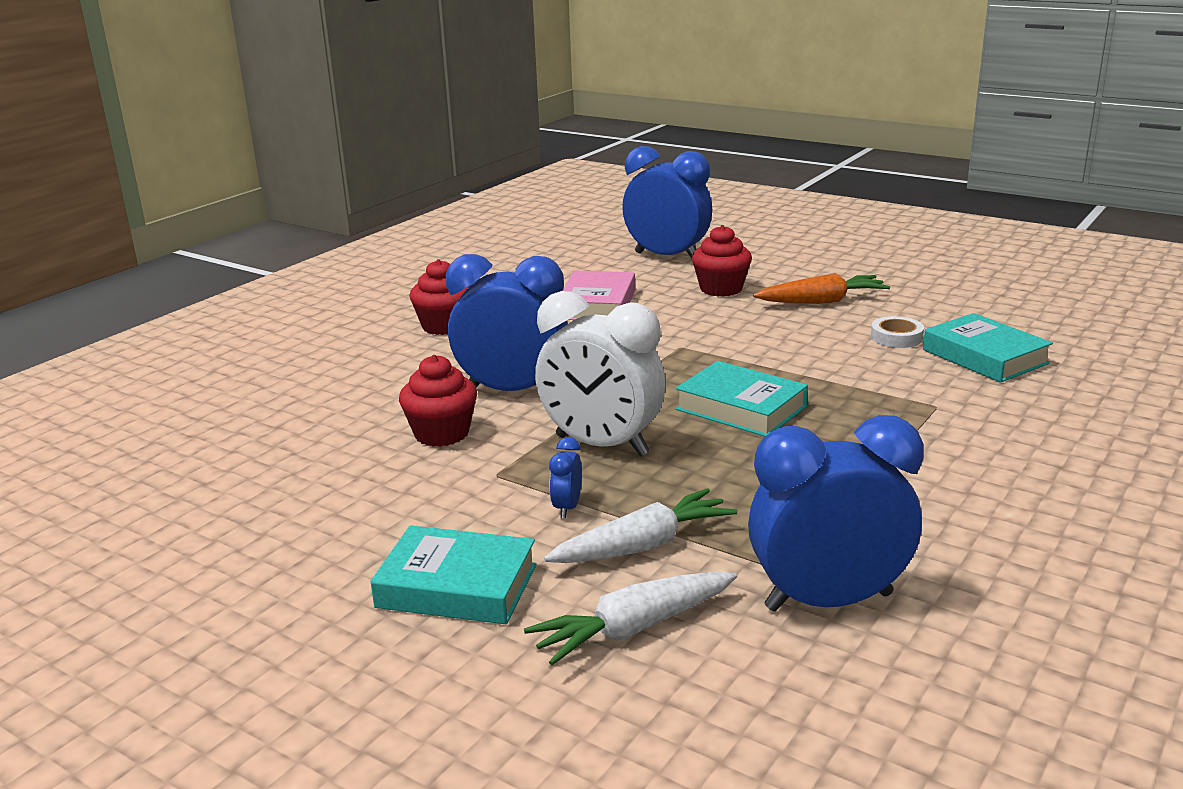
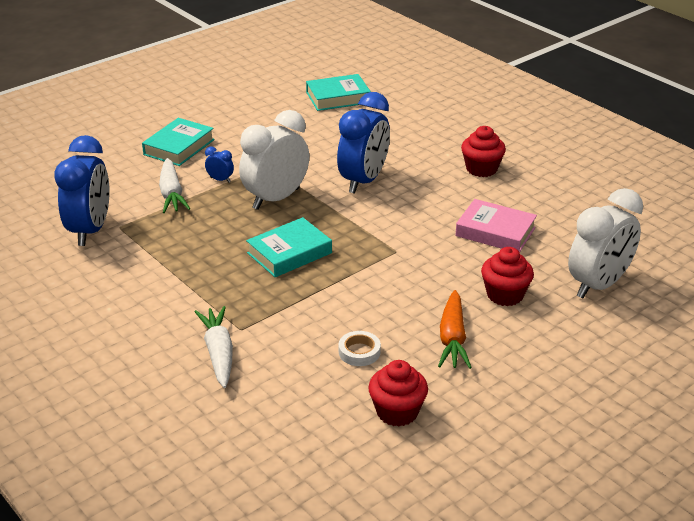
camera: 105 degrees right, 10 degrees up
(442, 434) = (323, 155): red cupcake -> red cupcake (397, 412)
(633, 629) = (115, 181): white carrot -> white carrot (218, 353)
(667, 257) = (598, 285): blue clock -> white clock
(984, 357) = (300, 382): turquoise book -> turquoise book (338, 97)

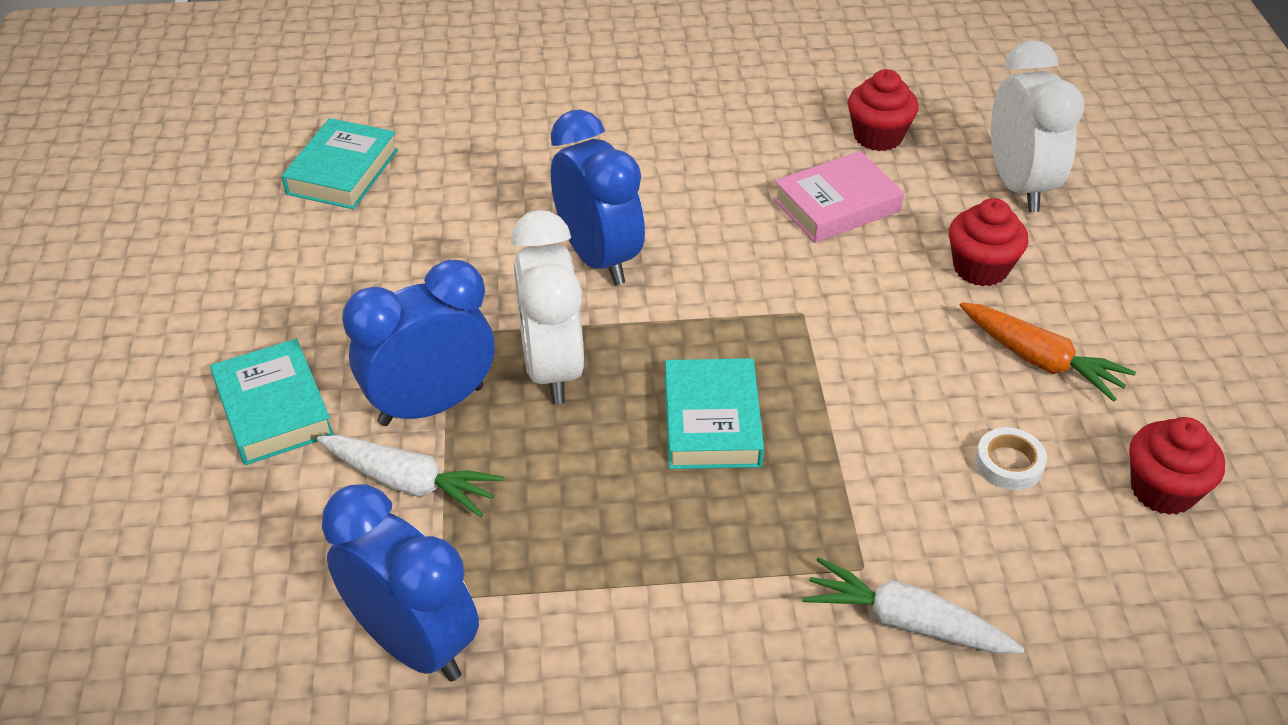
camera: 55 degrees left, 10 degrees up
(220, 180) = (431, 405): blue clock -> blue clock, size x2.46
(481, 169) = (681, 142): red cupcake -> red cupcake (878, 136)

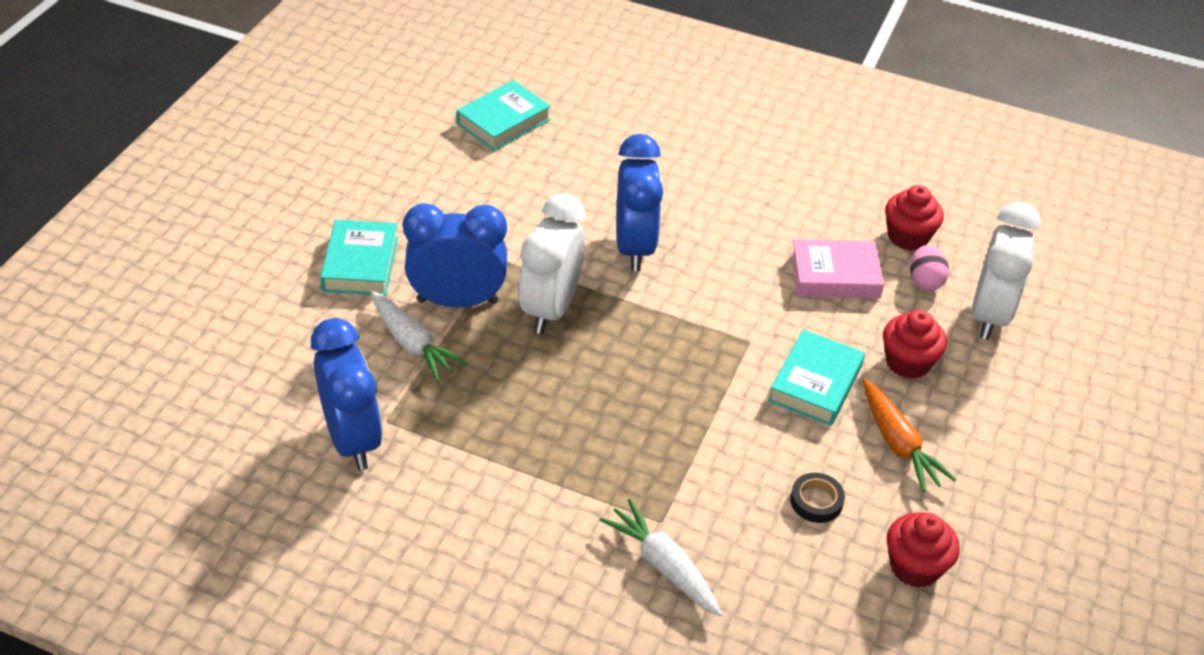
camera: 25 degrees right, 0 degrees up
(712, 422) = (631, 387): turquoise book -> turquoise book (815, 383)
(930, 175) = (925, 281): none -> pink egg
(1009, 463) = (816, 501): white tape -> black tape

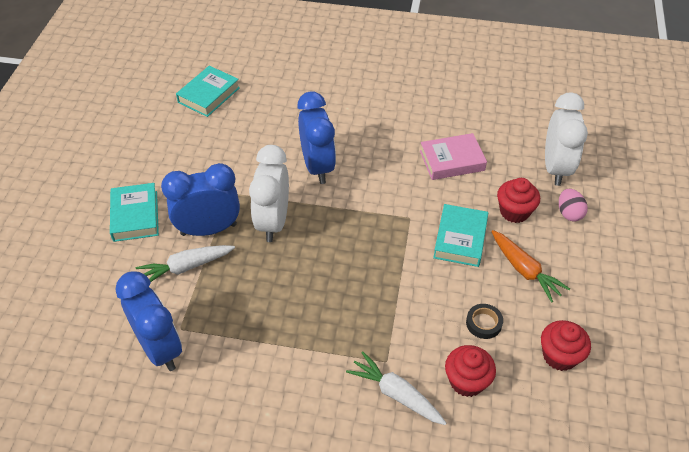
camera: 10 degrees left, 5 degrees up
(413, 344) = (185, 267): white carrot -> white carrot turned 120 degrees clockwise
(908, 237) = (490, 125): red cupcake -> red cupcake (467, 381)
(925, 281) = (509, 153): pink egg -> pink egg (569, 213)

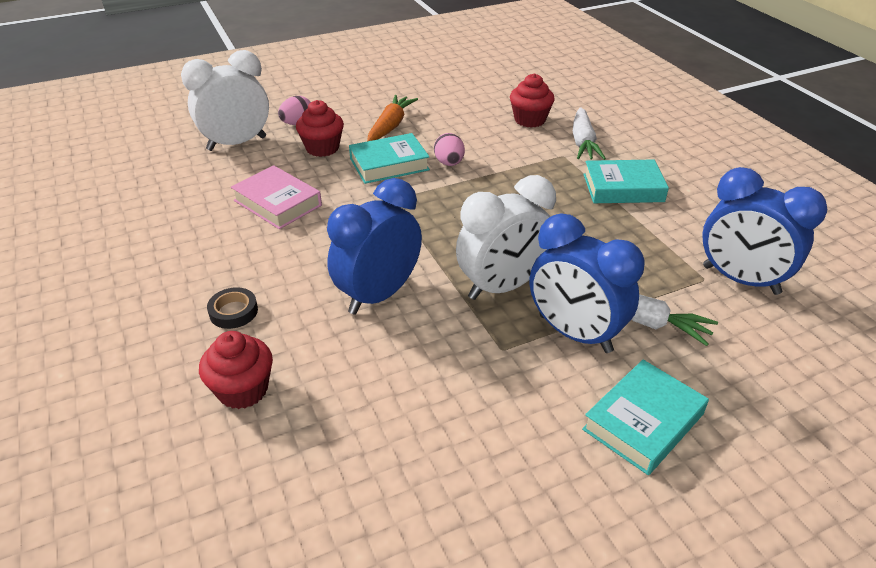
camera: 125 degrees left, 10 degrees down
(160, 348) = (740, 280): blue clock -> blue clock turned 75 degrees counterclockwise
(209, 95) = (320, 516): turquoise book -> turquoise book (623, 188)
(434, 276) = (449, 163): none -> pink egg
(483, 323) = (469, 128): black tape -> black tape (233, 312)
(559, 356) = (458, 94): red cupcake -> red cupcake (243, 390)

